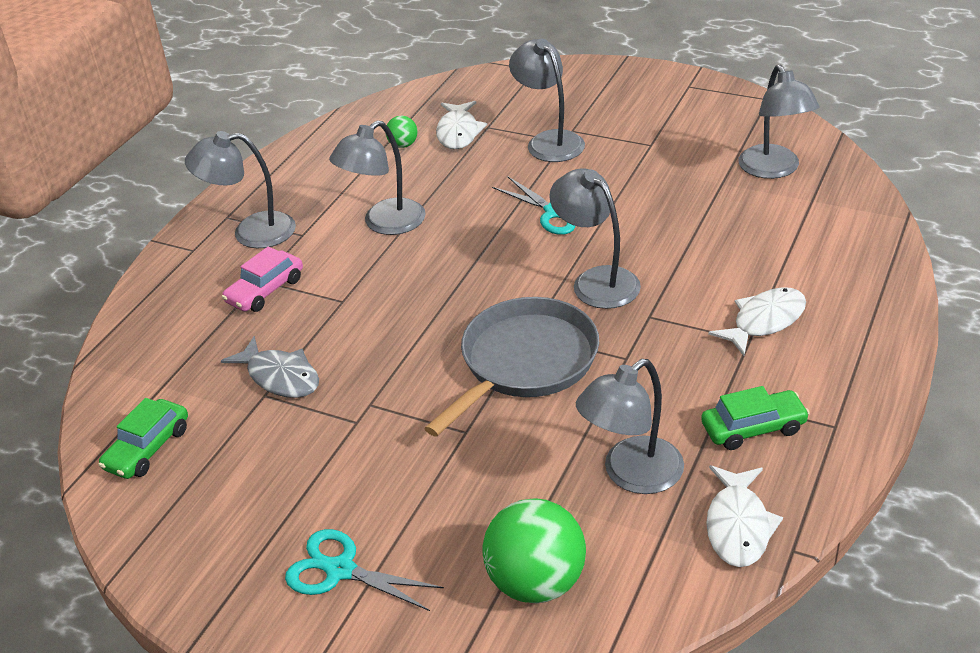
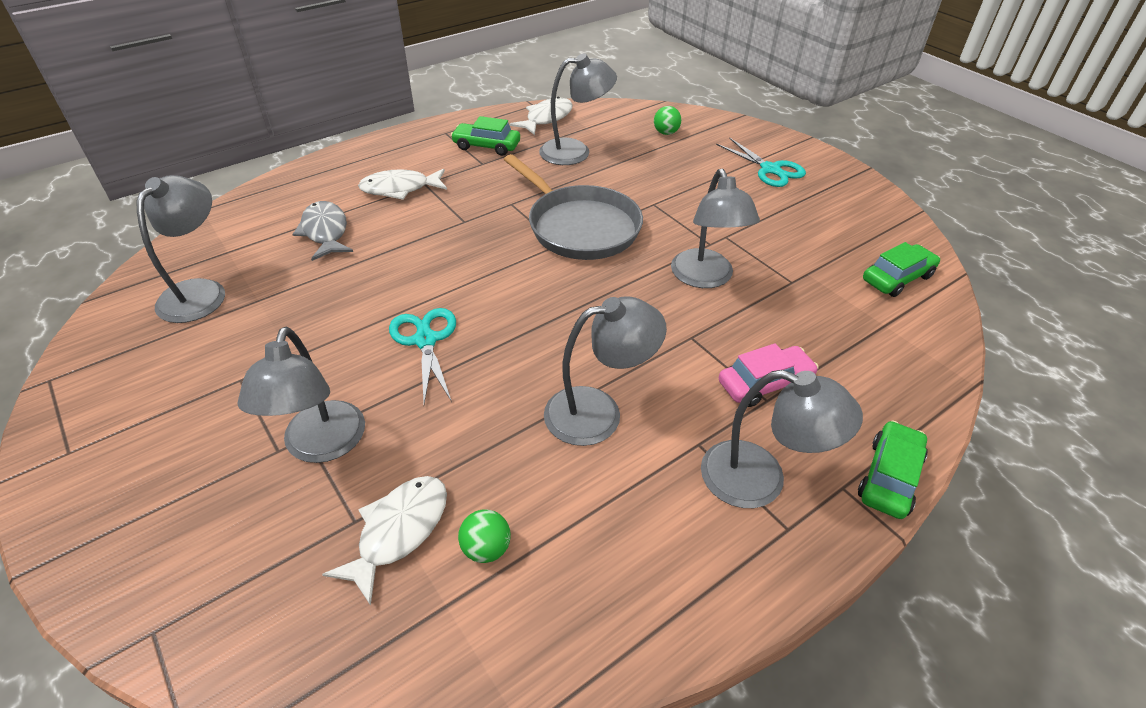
camera: 155 degrees left, 5 degrees up
(159, 267) = (889, 477): none -> green car
(280, 377) = (774, 290): grey fish -> grey fish (325, 232)
(524, 362) = (580, 227): grey pan -> grey pan turned 105 degrees counterclockwise
(536, 582) = (666, 133): green ball -> green ball, size x0.48
(596, 281) = (468, 261): grey lamp -> grey lamp (705, 278)

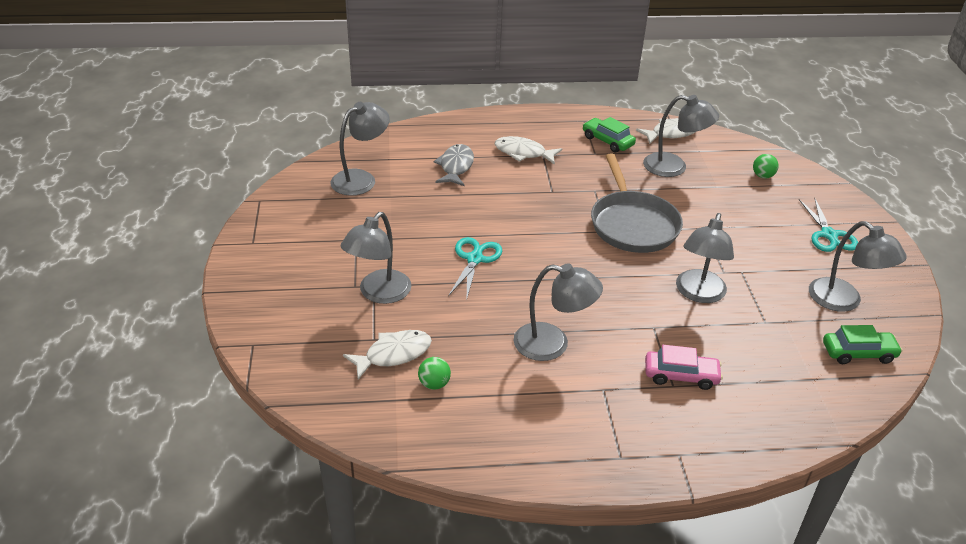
camera: 30 degrees right, 5 degrees down
(760, 480) = (626, 426): grey lamp -> grey lamp (843, 301)
(889, 477) = (717, 464): green car -> none

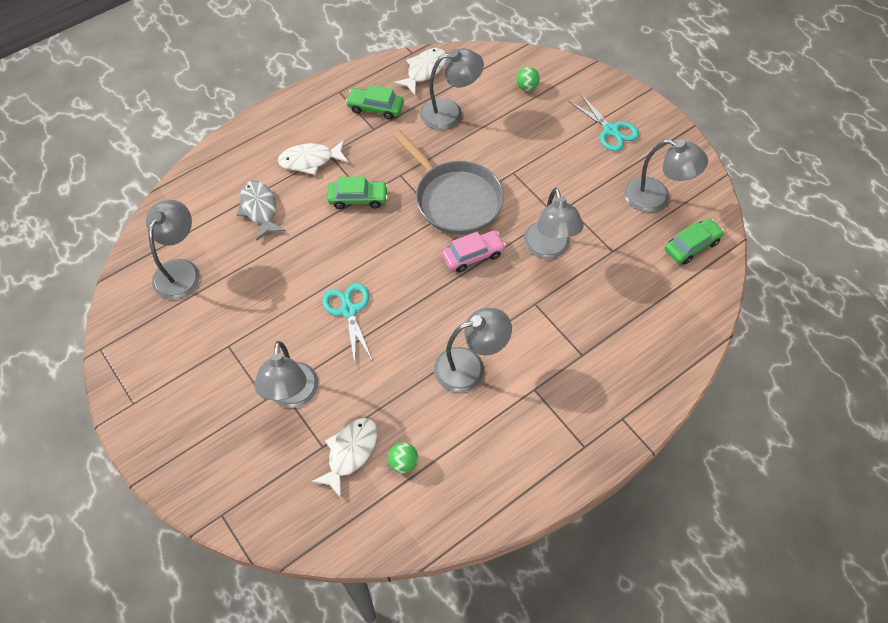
camera: 30 degrees left, 20 degrees up
(544, 191) = (358, 198): none -> green car
(681, 376) = (582, 342): pink car -> pink car (473, 255)

